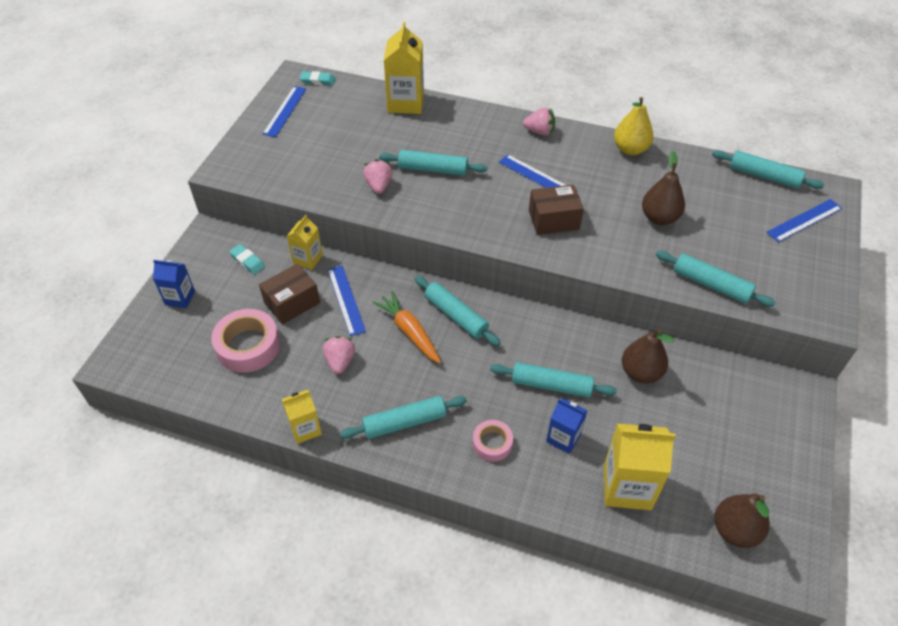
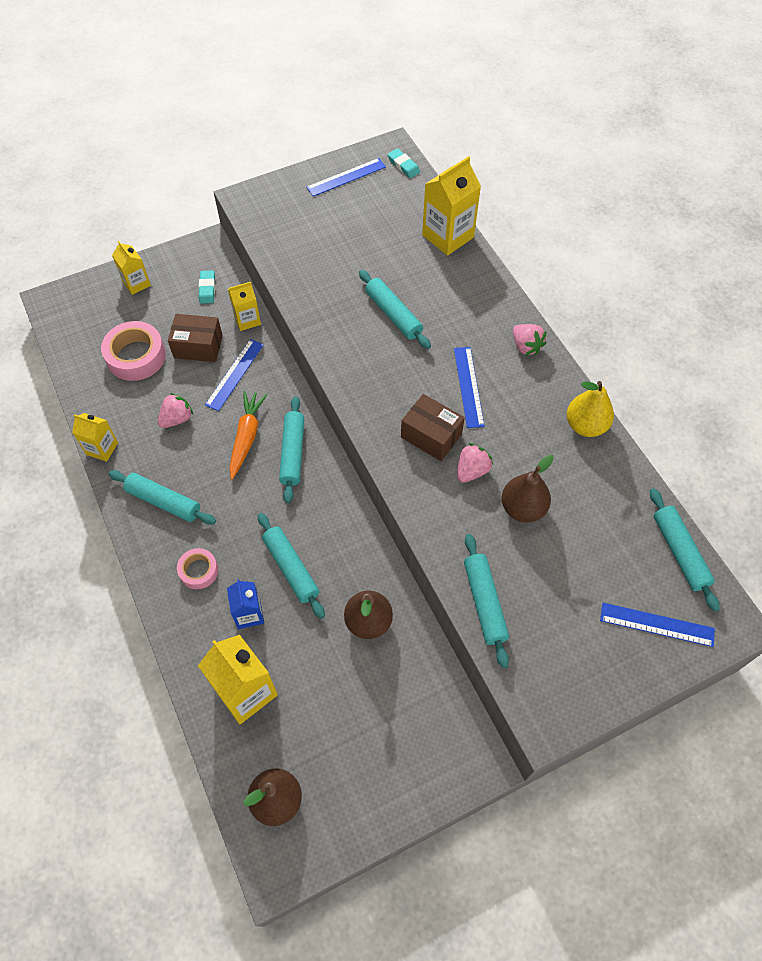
camera: 45 degrees right, 10 degrees up
(180, 298) = (136, 283): blue carton -> yellow carton
(379, 186) = (335, 297): pink strawberry -> pink strawberry (472, 470)

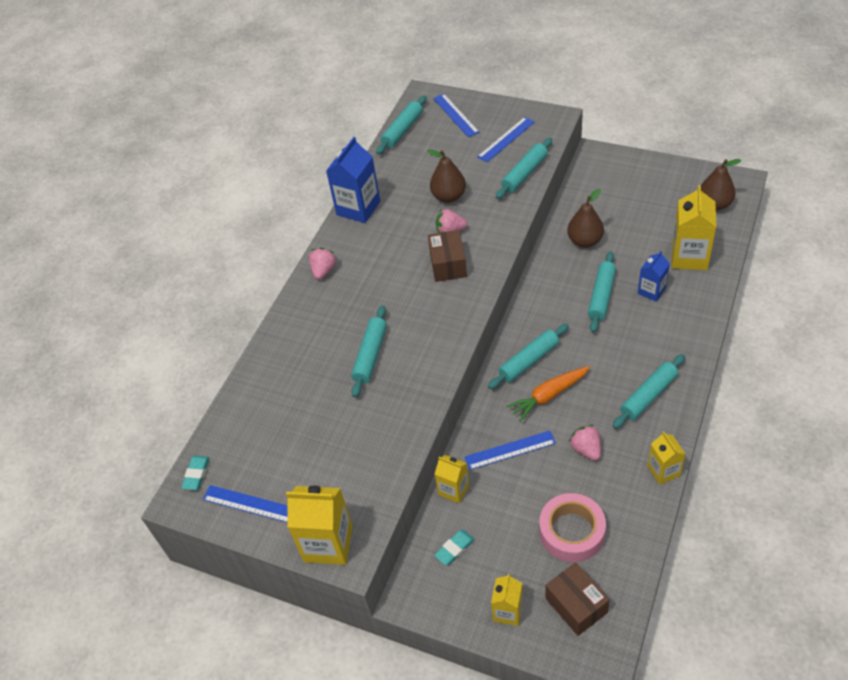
camera: 125 degrees left, 10 degrees down
(163, 501) = (648, 395): turquoise rolling pin -> turquoise rolling pin turned 60 degrees clockwise
(177, 419) = (586, 449): pink strawberry -> pink strawberry turned 60 degrees clockwise
(198, 346) = (514, 498): brown box -> brown box (576, 605)
(198, 571) = (662, 335): pink tape -> none
(448, 236) = (257, 383): yellow carton -> yellow carton (328, 543)
(468, 386) = (389, 274): blue ruler -> blue ruler (506, 139)
(585, 425) = (358, 208): yellow pear -> blue carton

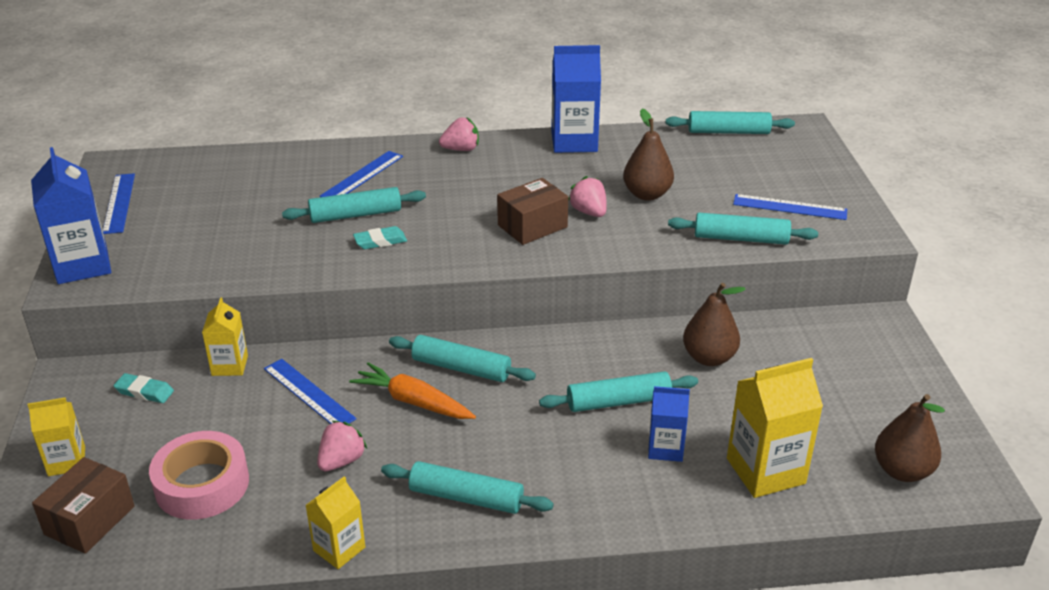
camera: 55 degrees right, 15 degrees down
(196, 474) = (146, 163): turquoise eraser -> turquoise eraser (380, 241)
(328, 543) = (82, 265): yellow carton -> blue carton
(455, 115) = (794, 159): blue ruler -> blue ruler (362, 176)

